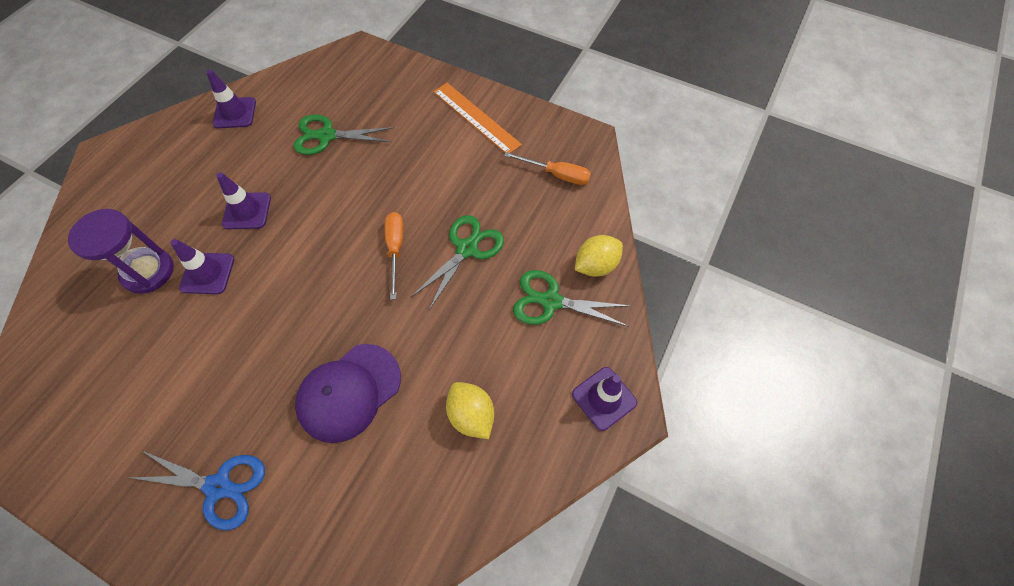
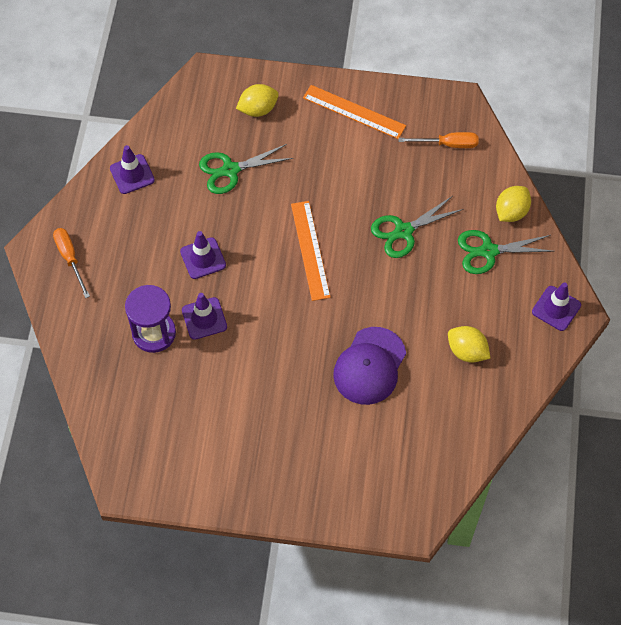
camera: 20 degrees left, 0 degrees up
(218, 486) = (312, 456): blue scissors -> none
(358, 237) = (310, 250): none -> orange ruler
(385, 90) = (258, 109): none -> yellow lemon
(395, 249) = (346, 250): orange screwdriver -> orange screwdriver (70, 258)
(467, 249) = (403, 231): green scissors -> green scissors turned 135 degrees counterclockwise

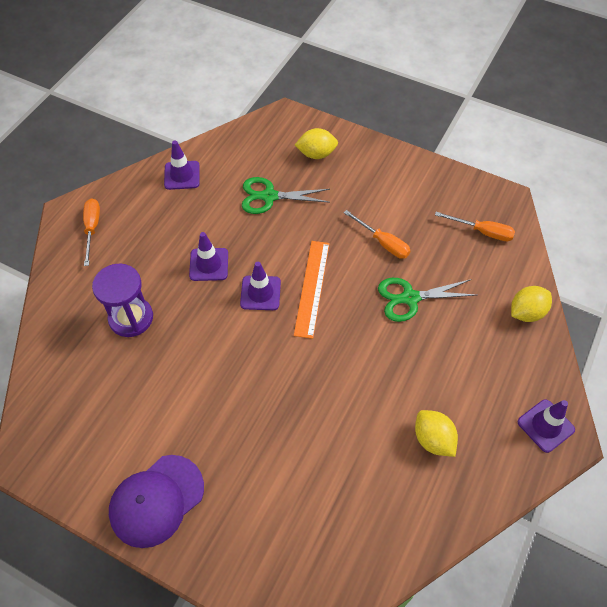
camera: 20 degrees right, 5 degrees down
(204, 318) = (184, 319): purple traffic cone -> purple traffic cone (260, 293)
(354, 112) = (403, 179): orange ruler -> none
(359, 184) = (383, 243): none -> orange screwdriver
(369, 366) = (325, 420): purple cap -> purple cap (156, 500)
(488, 251) = (490, 344): green scissors -> none

